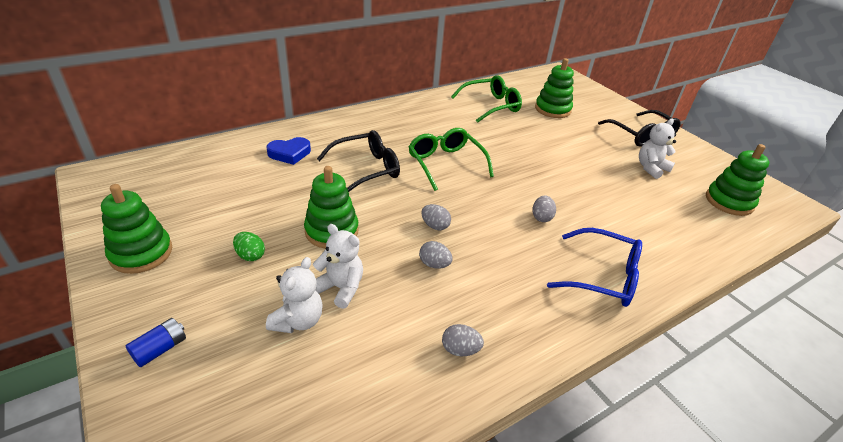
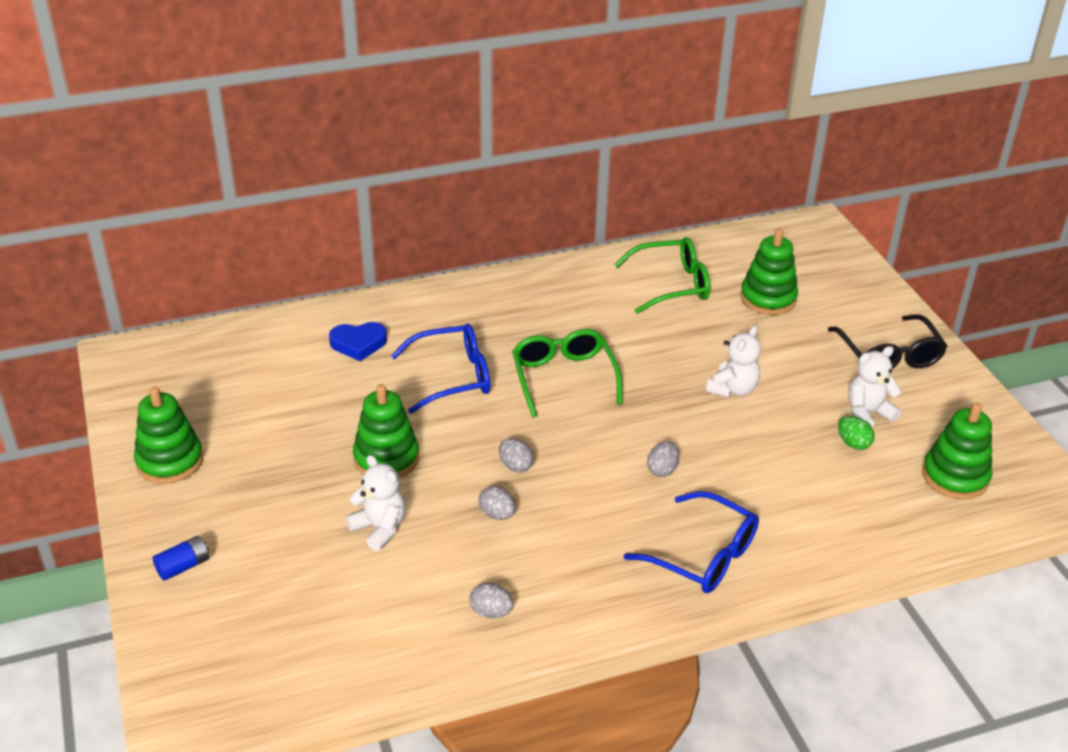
camera: 15 degrees right, 0 degrees up
(250, 255) = (287, 478): green egg -> green egg (853, 443)
(298, 320) = (325, 557): white teddy bear -> white teddy bear (732, 389)
(366, 169) = (453, 377): black glasses -> blue glasses

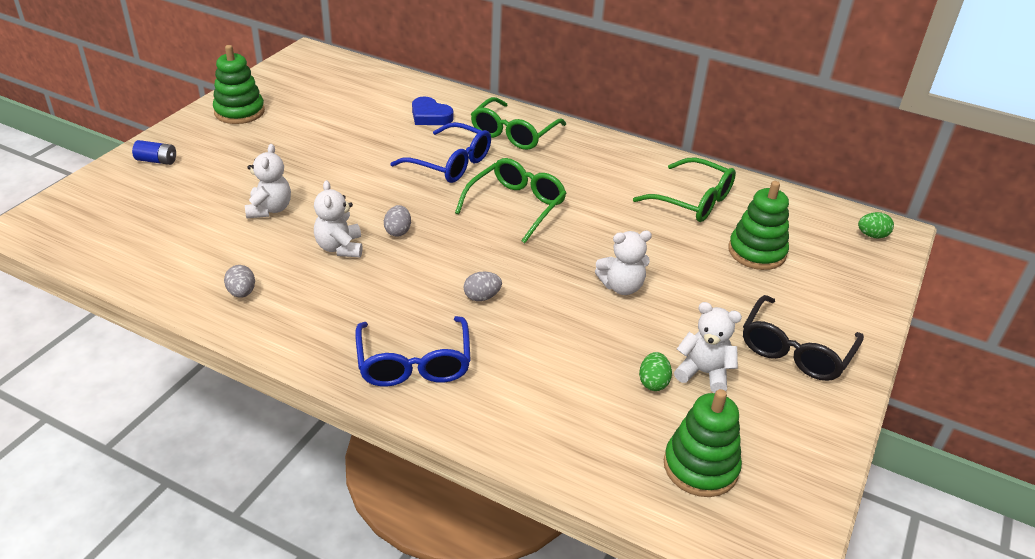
camera: 45 degrees right, 0 degrees up
(386, 458) = (337, 179): green stacking toy -> none
(455, 314) = (513, 133): none -> green glasses
(497, 514) = (340, 248): grey egg -> white teddy bear
(810, 235) = (872, 235): none -> green egg

